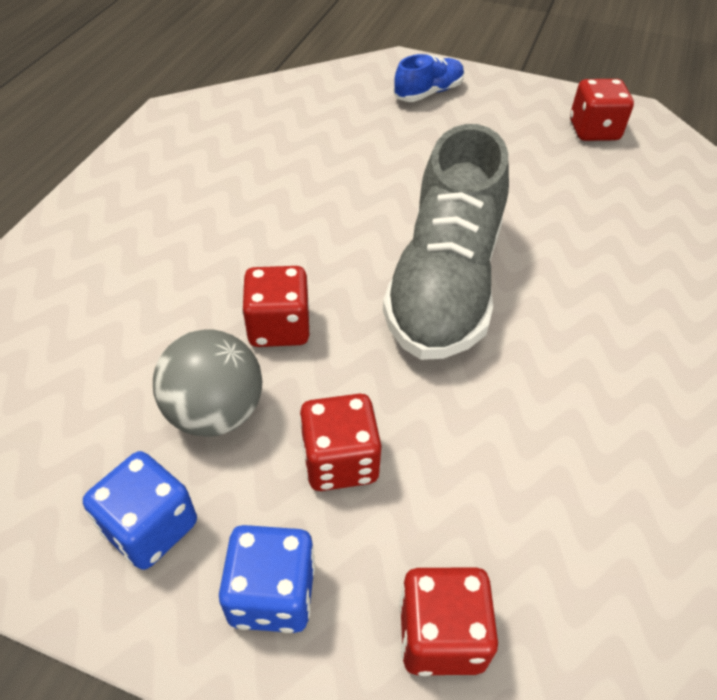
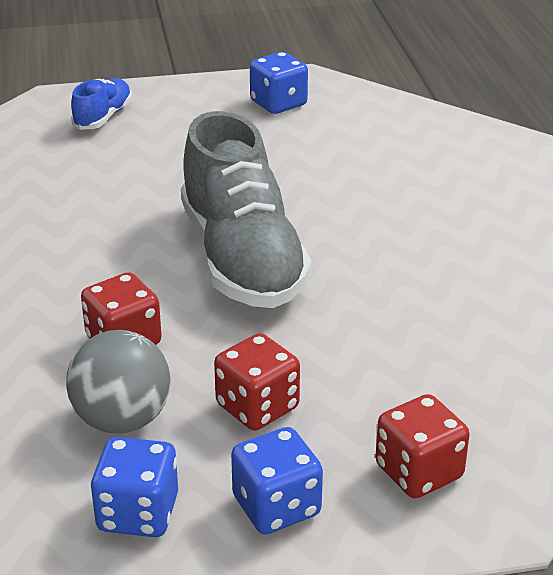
camera: 30 degrees left, 15 degrees down
(593, 130) = (278, 103): red dice -> blue dice

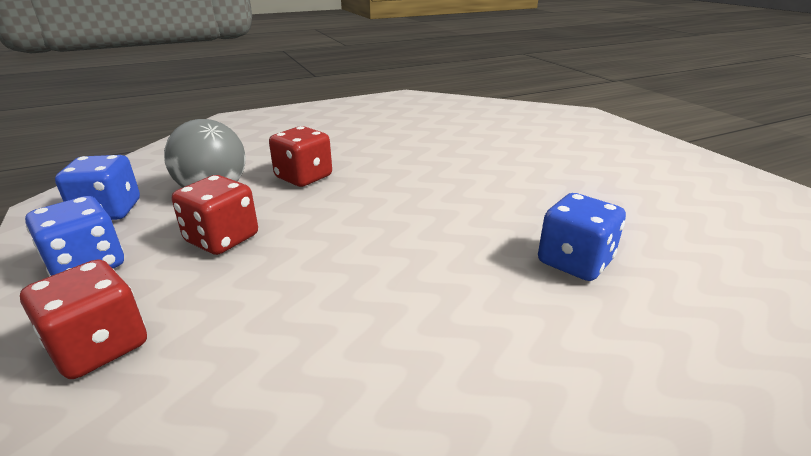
camera: 75 degrees right, 5 degrees down
(103, 117) = (580, 128): blue shoe -> none
(242, 259) = (431, 203): grey shoe -> none
(278, 103) = (704, 183): blue dice -> blue dice (574, 262)

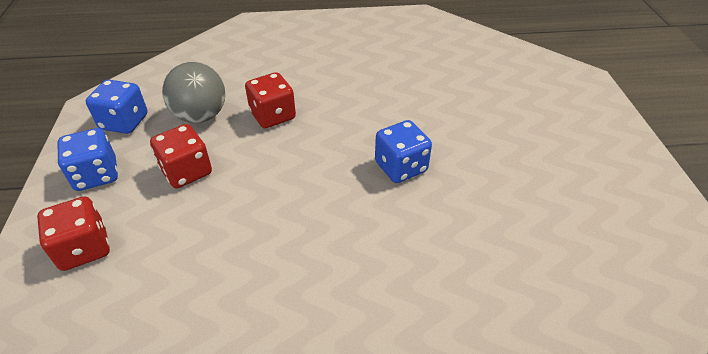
camera: 20 degrees right, 15 degrees up
(574, 262) = (429, 270): blue dice -> blue dice (401, 167)

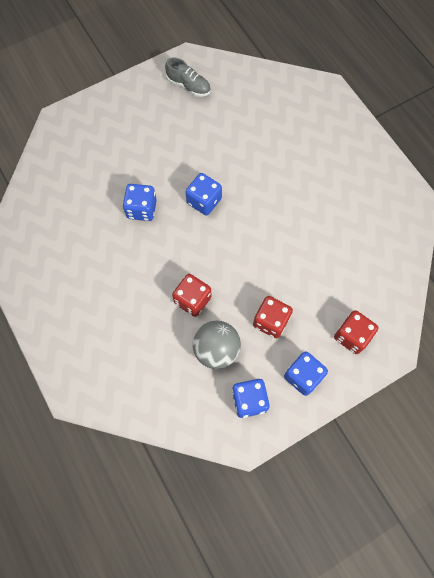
camera: 115 degrees left, 25 degrees up
(420, 109) = (141, 209): none -> blue dice
(630, 218) = (188, 86): none -> grey shoe

